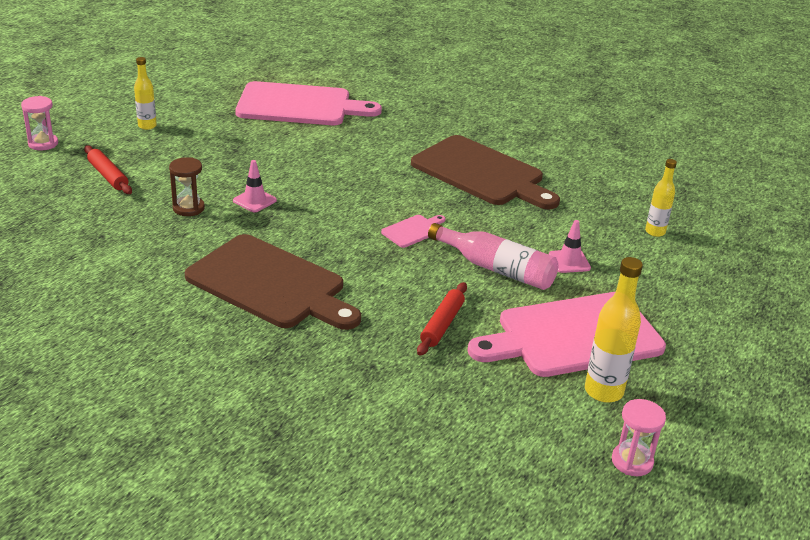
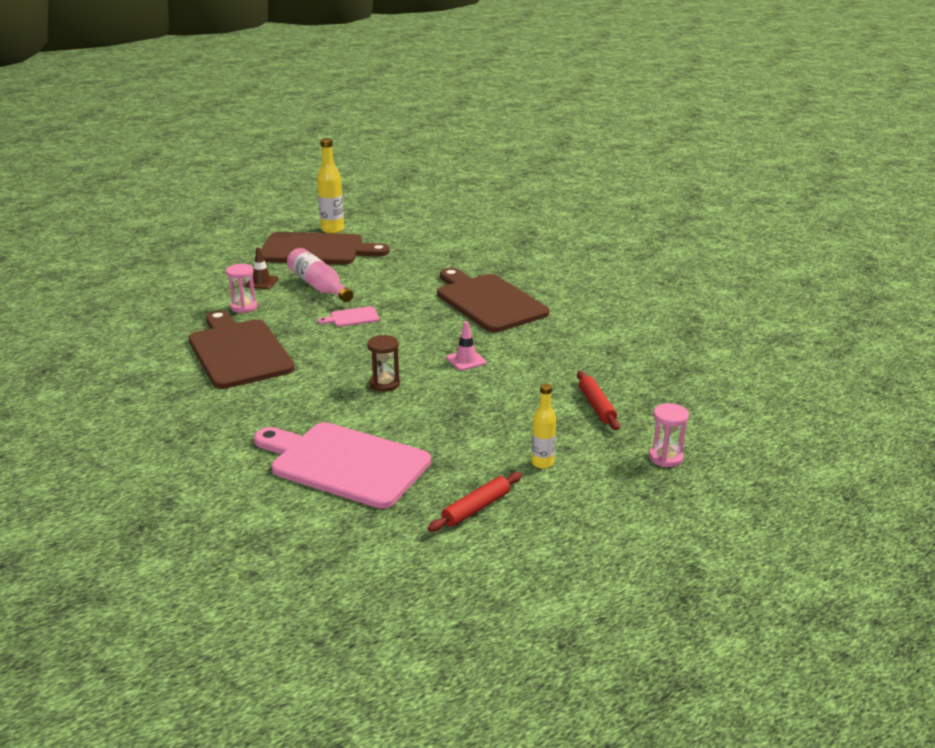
camera: 155 degrees left, 5 degrees down
(188, 208) = (528, 363): brown hourglass -> brown hourglass (384, 384)
(442, 324) = (391, 266): red rolling pin -> red rolling pin (476, 508)
(569, 261) = (261, 282): pink traffic cone -> brown traffic cone
(573, 336) = (316, 250): pink cutting board -> brown cutting board
(632, 461) = (353, 210): pink hourglass -> pink hourglass (244, 307)
(655, 232) = (168, 289): yellow bottle -> none

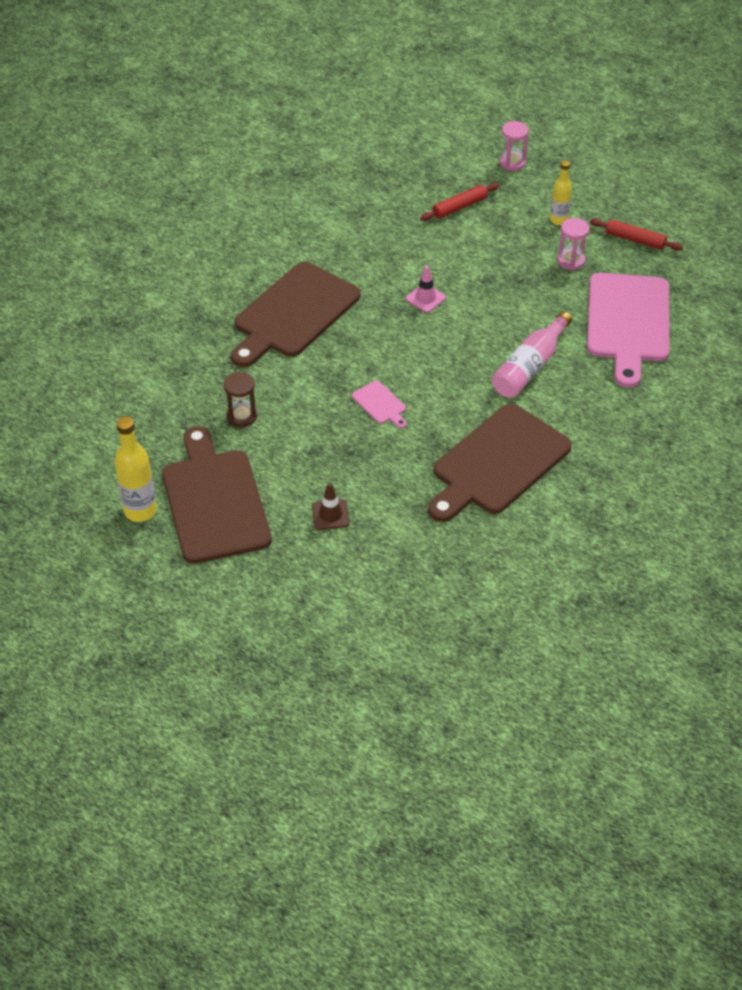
camera: 110 degrees left, 20 degrees up
(244, 307) = (400, 503): pink hourglass -> pink hourglass (571, 261)
(319, 286) = (317, 459): pink bottle -> pink bottle (530, 366)
(384, 384) = (497, 338): brown hourglass -> brown hourglass (242, 416)

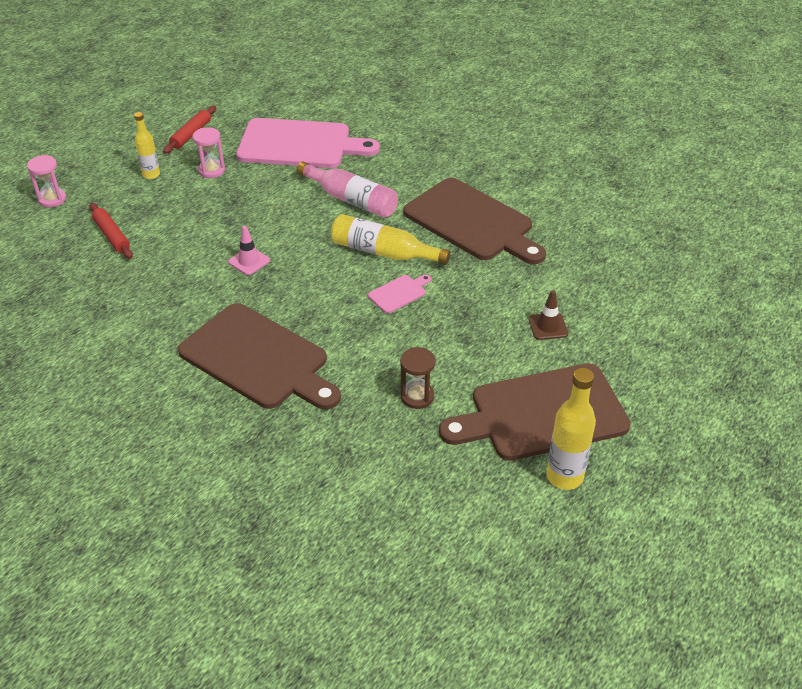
camera: 90 degrees left, 5 degrees down
(443, 392) = (383, 252): none -> yellow bottle

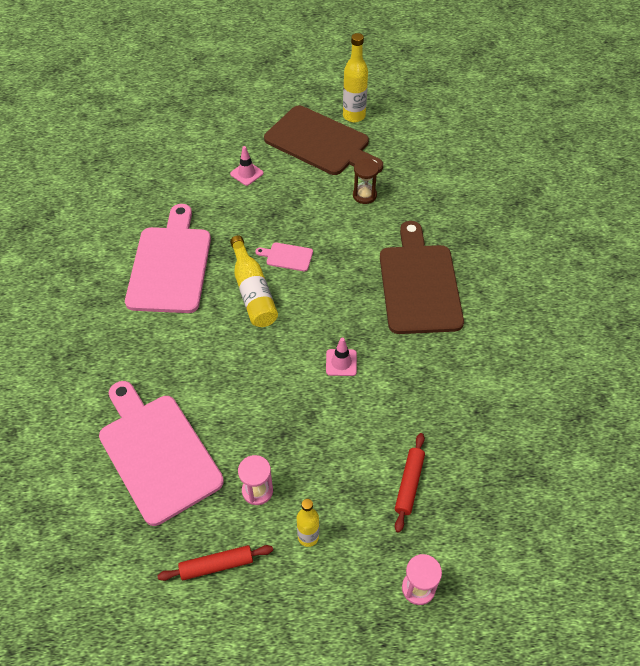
camera: 130 degrees left, 10 degrees up
(351, 200) = (207, 354): pink bottle -> none
(472, 222) = (170, 265): brown cutting board -> pink cutting board
(548, 326) = (246, 173): brown traffic cone -> pink traffic cone

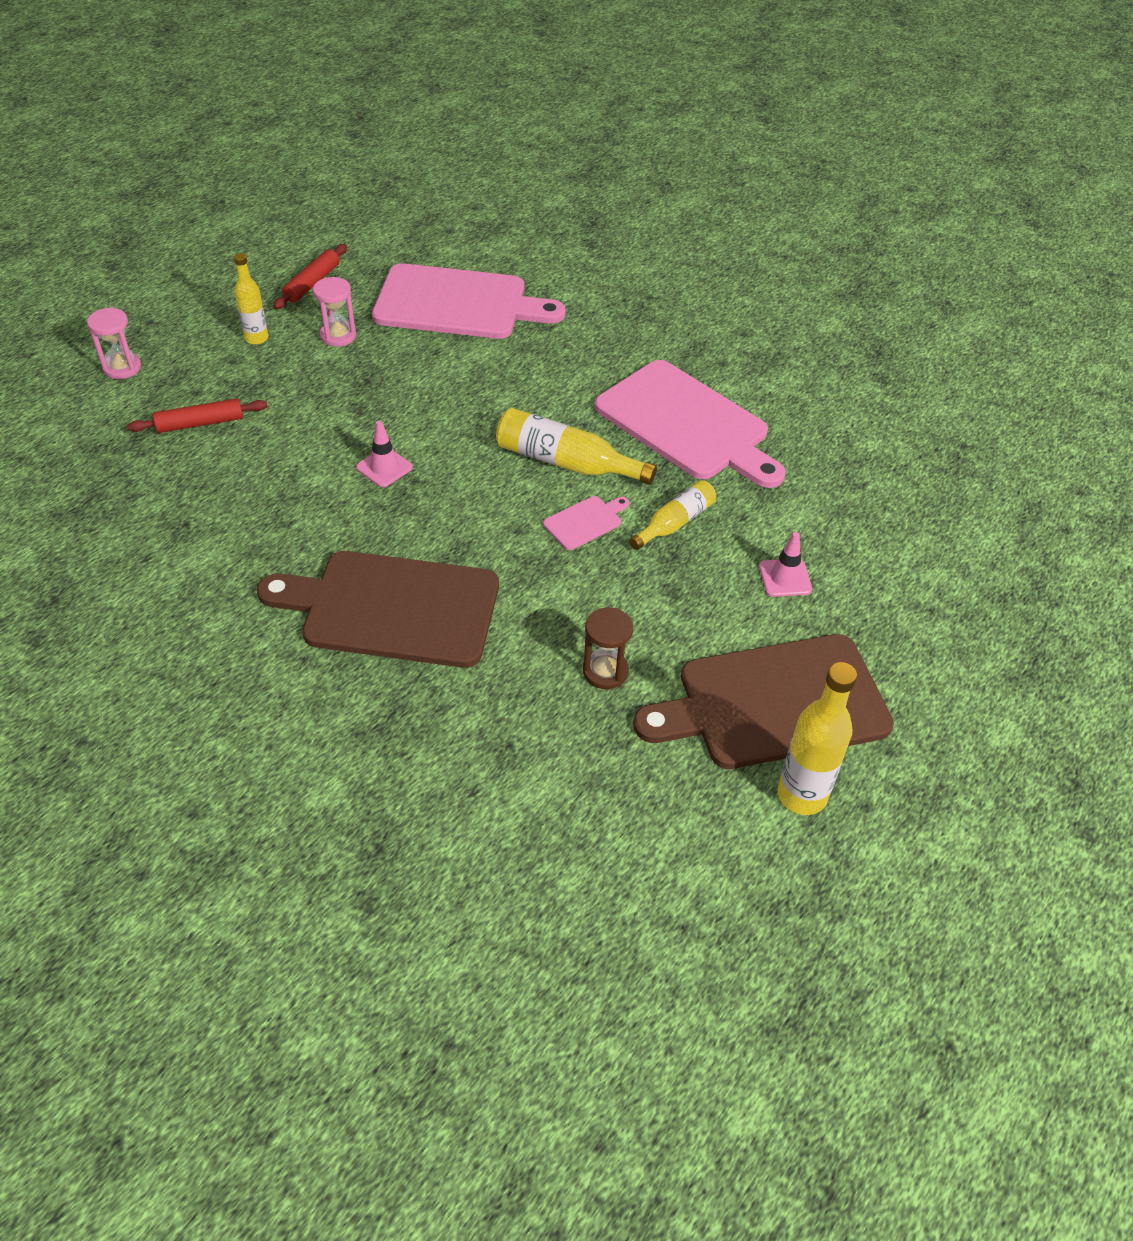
camera: 130 degrees right, 5 degrees down
(251, 226) = (675, 523): none -> yellow bottle
(409, 484) = (200, 423): red rolling pin -> red rolling pin turned 75 degrees counterclockwise
(419, 284) = (392, 608): brown cutting board -> brown cutting board turned 150 degrees clockwise

